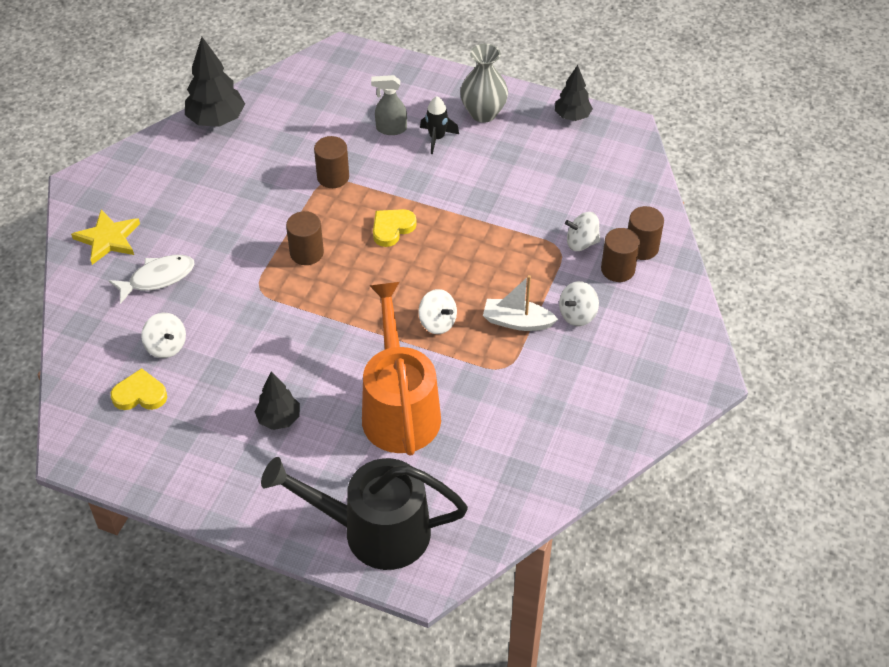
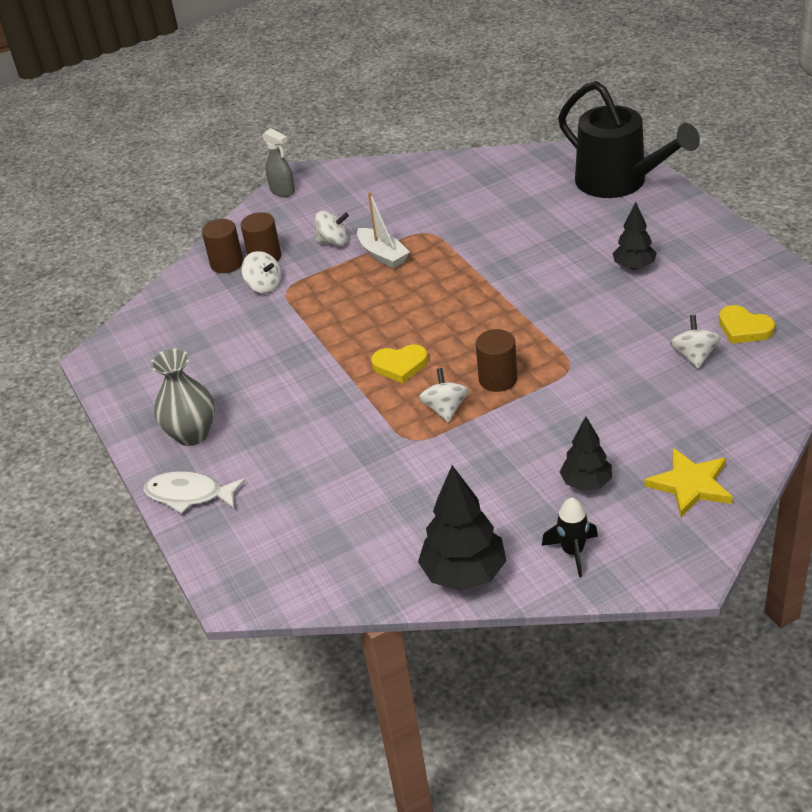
camera: 135 degrees left, 10 degrees down
(158, 278) = (662, 420): white fish -> white fish (189, 495)
(333, 177) = (403, 440): brown cylinder -> none
(391, 129) = (294, 463): grey spray bottle -> grey spray bottle (282, 191)
(399, 408) = (532, 238): orange watering can -> none
(437, 138) = (264, 431): black rocket -> black rocket (573, 552)
(437, 322) = (443, 279): white spinning top -> white spinning top (445, 409)
(572, 116) = (124, 390): black tree -> black tree (586, 483)

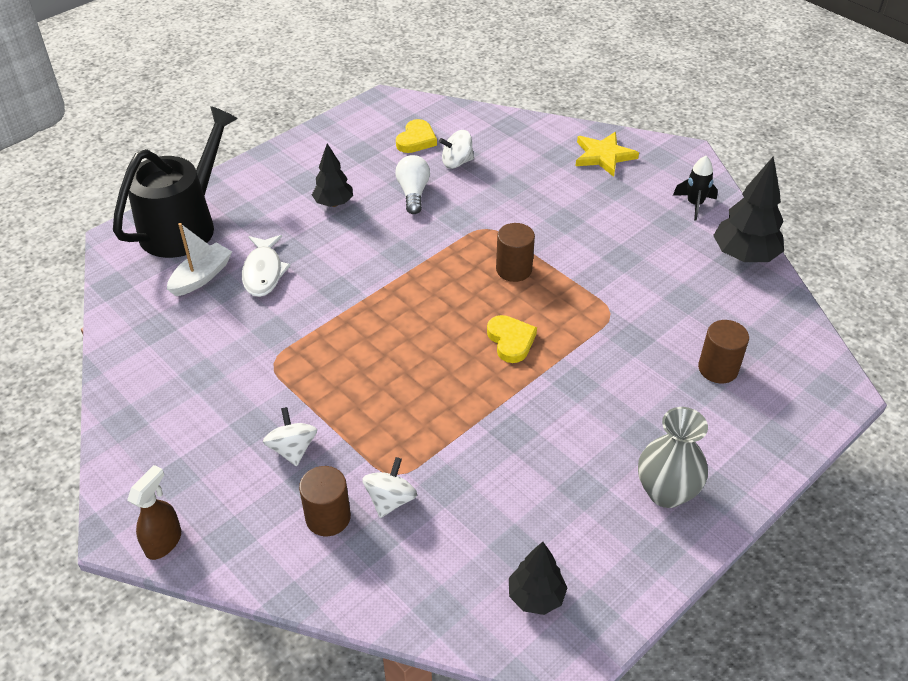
camera: 110 degrees left, 5 degrees up
(189, 495) = (749, 465): white fish -> white fish (263, 272)
(227, 263) = (344, 559): brown cylinder -> brown cylinder (718, 369)
(282, 191) = (164, 542): grey spray bottle -> brown spray bottle
(383, 255) = (320, 394): white boat -> white boat (201, 277)
(445, 409) = (564, 297): white spinning top -> none
(586, 483) = (622, 205): black tree -> black tree (536, 597)
(641, 320) = (413, 193): none -> white light bulb

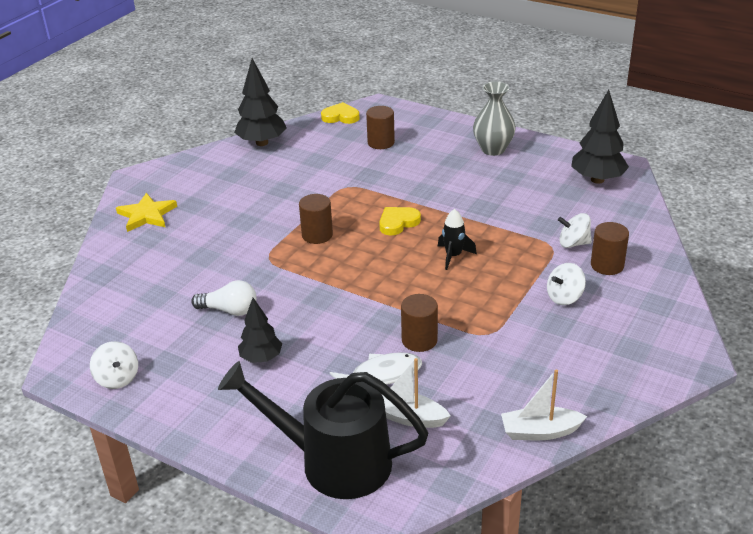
camera: 105 degrees left, 10 degrees down
(121, 358) = (540, 431): none -> white boat
(164, 542) = (686, 333): brown spray bottle -> none
(295, 308) = (419, 340): none -> brown cylinder
(413, 193) = (229, 310): white light bulb -> white light bulb turned 150 degrees counterclockwise
(416, 140) = (138, 329): yellow heart -> yellow heart (340, 117)
(457, 162) = (173, 294): white spinning top -> white spinning top (117, 378)
(536, 597) = (597, 179): black tree -> black tree, size x1.58
(694, 204) = (205, 167): black rocket -> black rocket (453, 256)

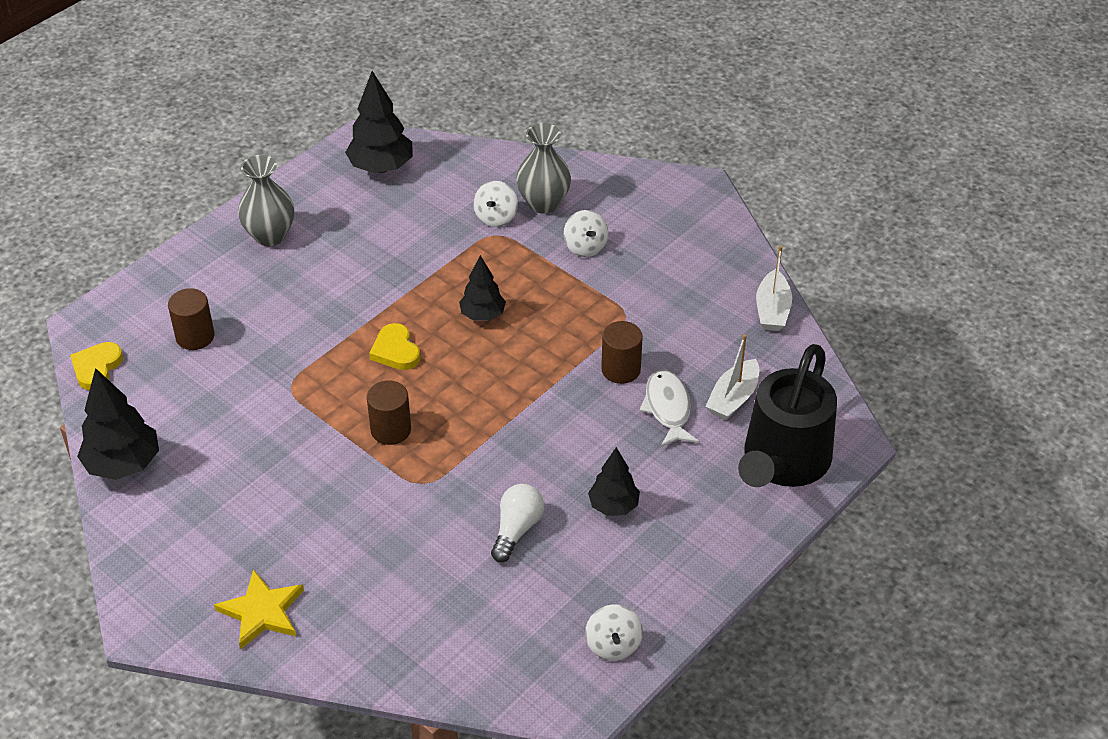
camera: 80 degrees left, 10 degrees up
(117, 378) = (613, 645): white spinning top -> white spinning top turned 105 degrees clockwise
(453, 256) = (482, 315): black rocket -> black tree
(607, 265) = (543, 203): brown cylinder -> grey vase

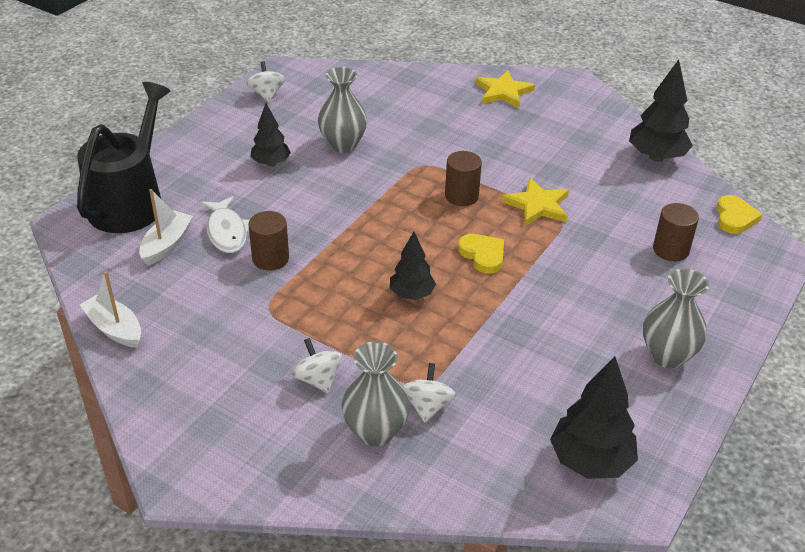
camera: 170 degrees right, 5 degrees down
(308, 407) = (538, 205): none -> yellow star
(516, 529) = (343, 144): white light bulb -> grey vase
(772, 310) = (115, 328): white boat -> white boat turned 45 degrees counterclockwise

